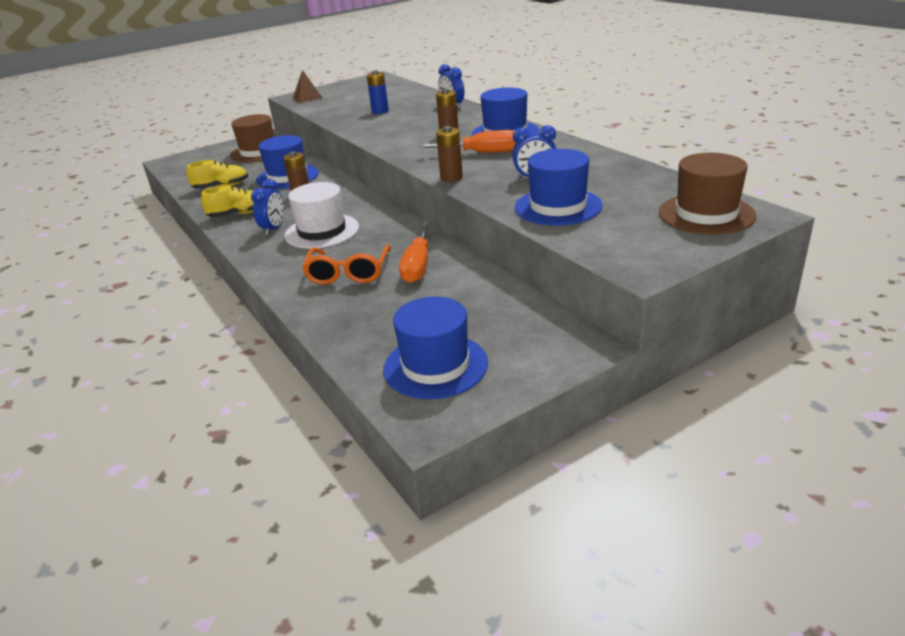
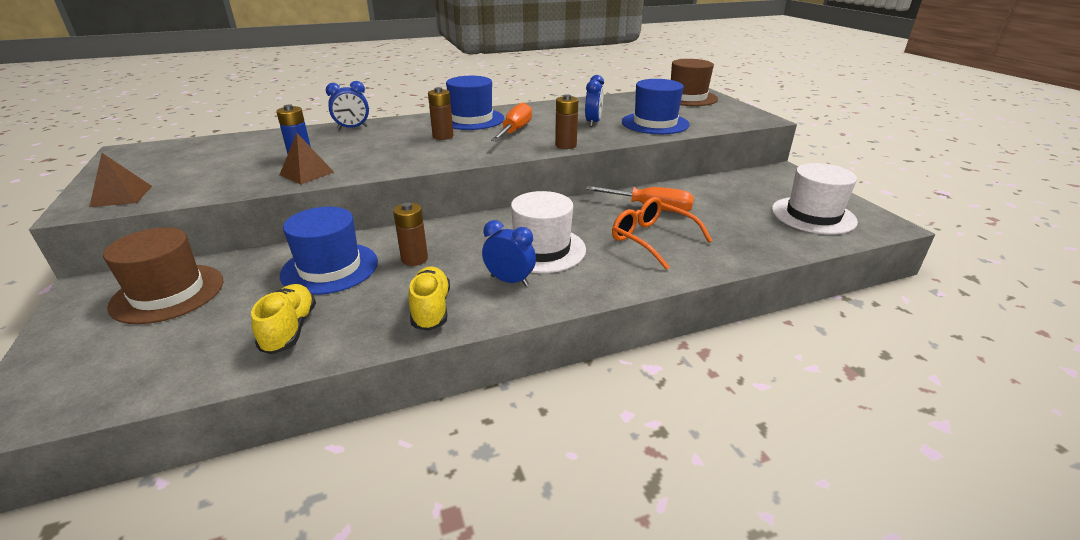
camera: 80 degrees left, 0 degrees up
(348, 273) = (652, 239): orange glasses -> orange glasses turned 150 degrees counterclockwise
(352, 120) = (307, 173): none -> brown pyramid
(435, 366) = (813, 215): blue hat -> white hat

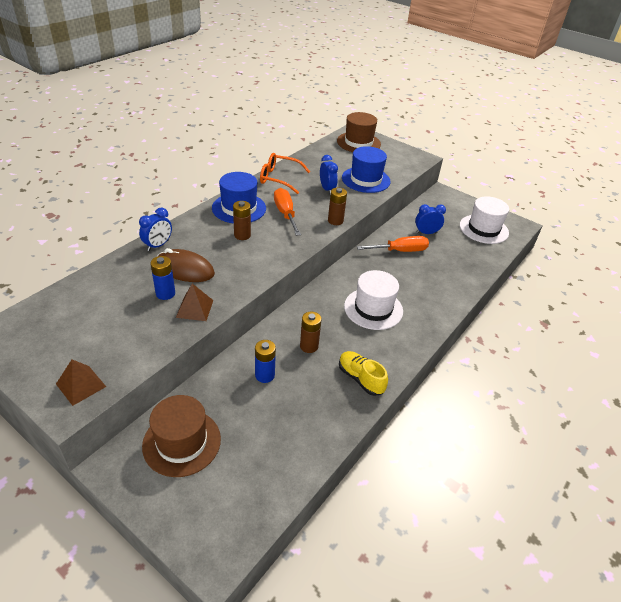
camera: 35 degrees left, 10 degrees up
(290, 330) = (299, 429): yellow shoe -> none
(330, 268) = (265, 375): blue hat -> blue battery
(347, 147) = (185, 269): none -> brown mouse
(509, 281) = (380, 340): blue clock -> blue clock (426, 233)
(652, 239) = (423, 278): orange glasses -> orange glasses (279, 178)

